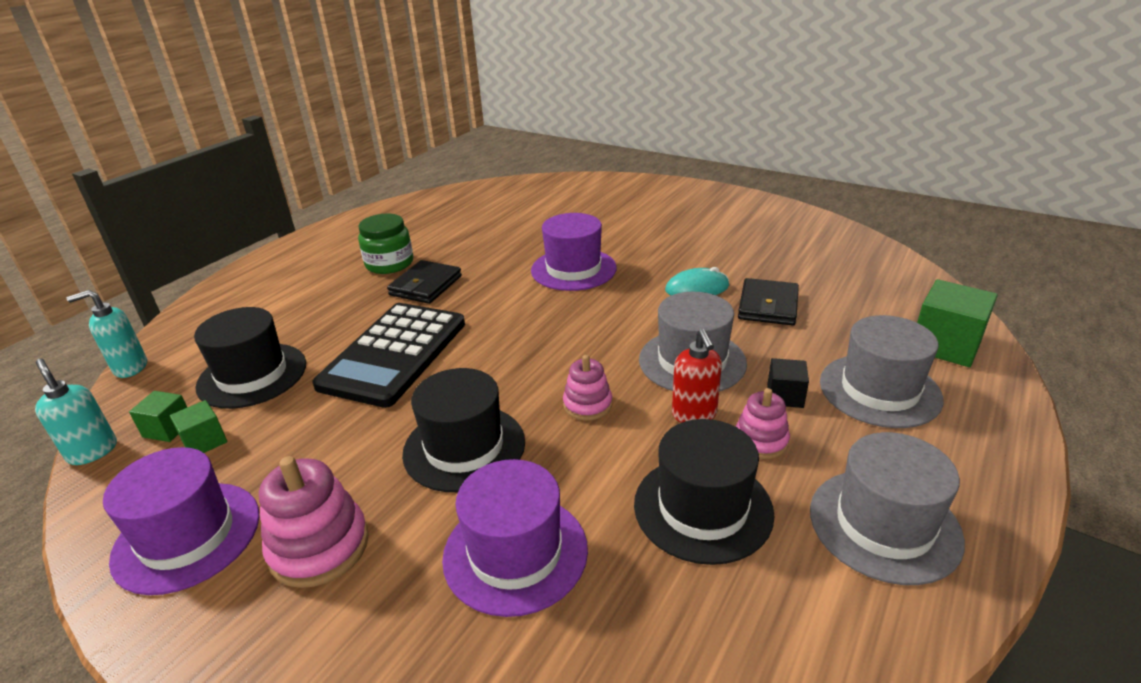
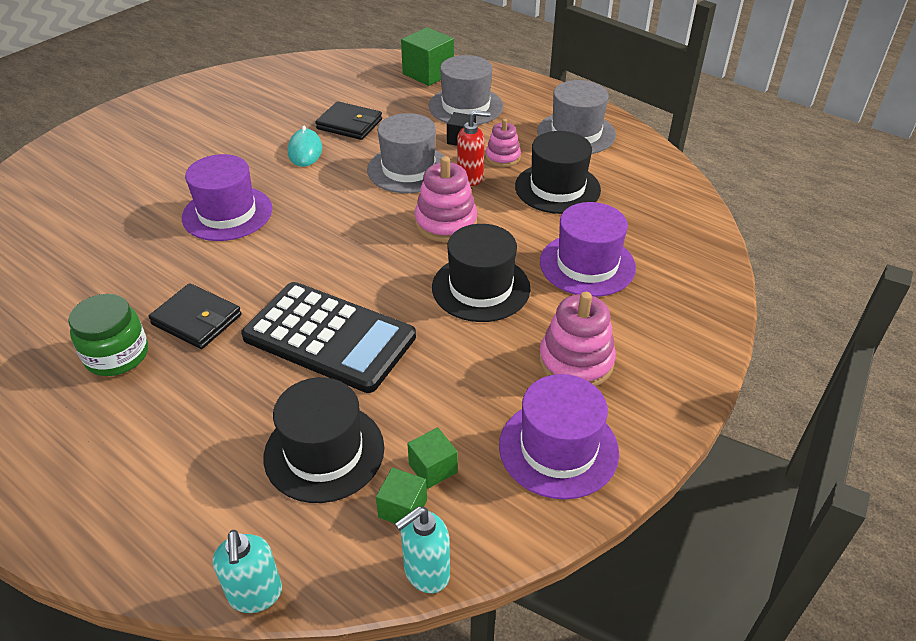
camera: 85 degrees left, 10 degrees up
(587, 405) = (446, 223): pink stacking toy -> pink stacking toy, size x1.61

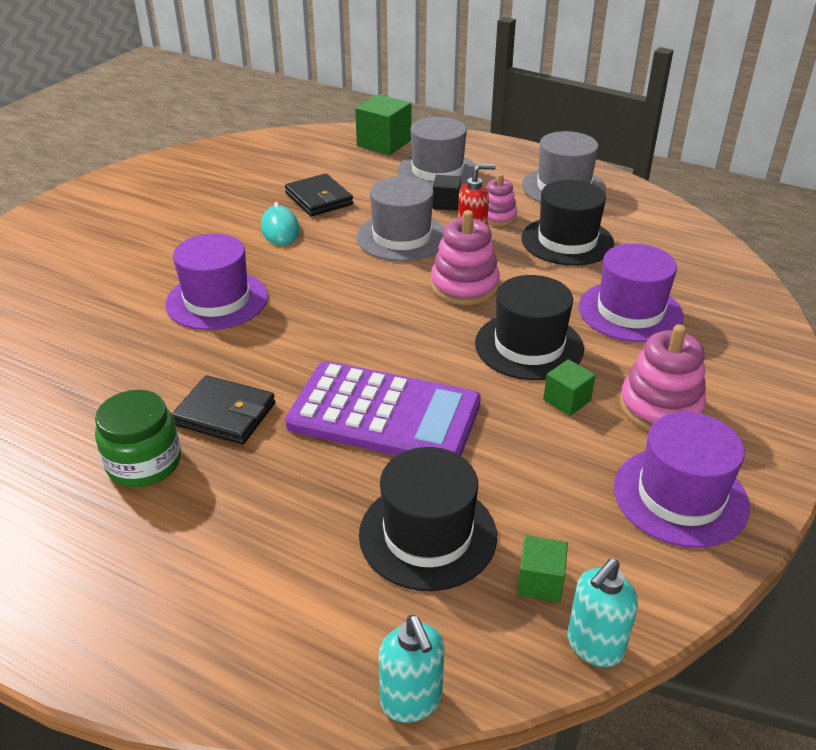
camera: 10 degrees left, 5 degrees down
(329, 337) = (384, 414): black calculator -> purple calculator
(349, 124) = (319, 199): black wallet -> black wallet turned 45 degrees clockwise
(433, 468) = (555, 535): green cube -> green cube (567, 400)

